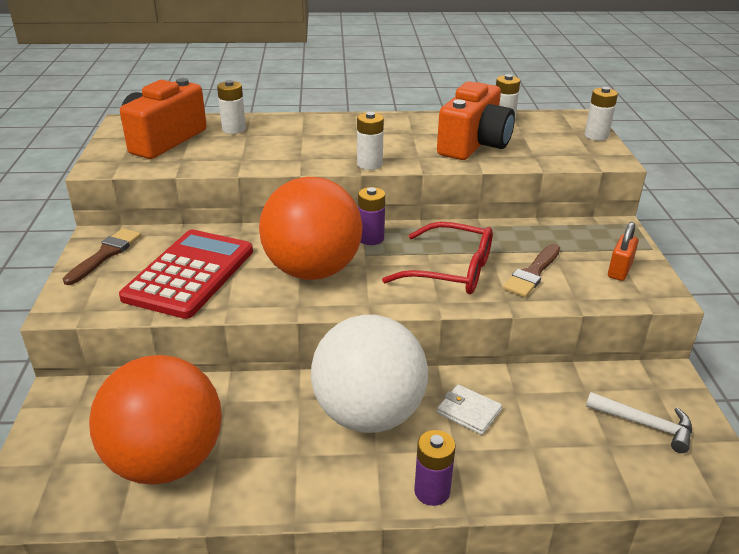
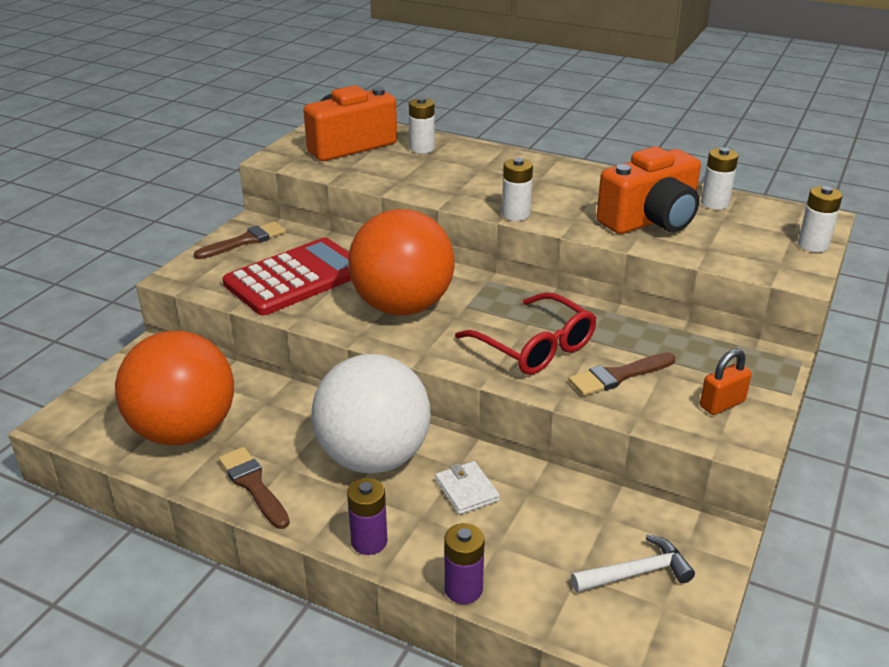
camera: 30 degrees right, 0 degrees up
(282, 485) = (253, 485): none -> brown brush
(371, 238) = (486, 292): purple battery -> purple battery (463, 589)
(645, 425) = (636, 572): white hammer -> white hammer turned 75 degrees counterclockwise

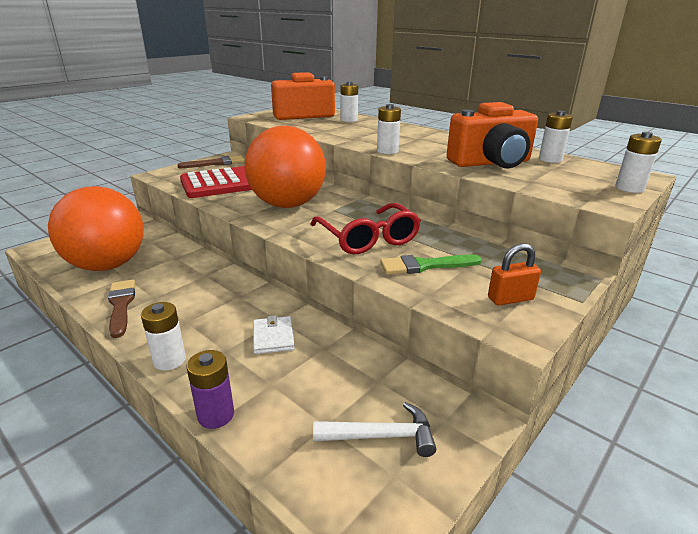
camera: 15 degrees right, 5 degrees down
(369, 541) = (169, 360): purple battery -> white battery
(373, 457) = (220, 302): white ball -> none
(618, 376) = (425, 266): brown brush -> green brush

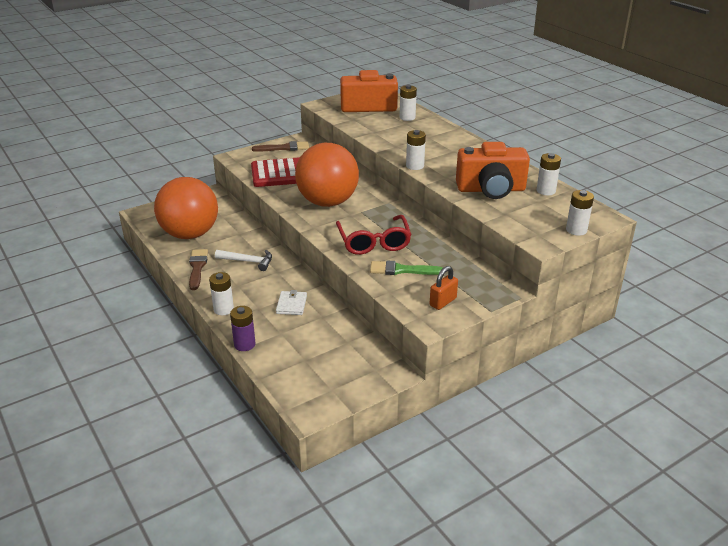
camera: 15 degrees right, 5 degrees up
(382, 436) = (334, 371): white hammer -> white hammer (248, 261)
(510, 298) = (443, 302): orange padlock -> orange padlock turned 45 degrees counterclockwise

